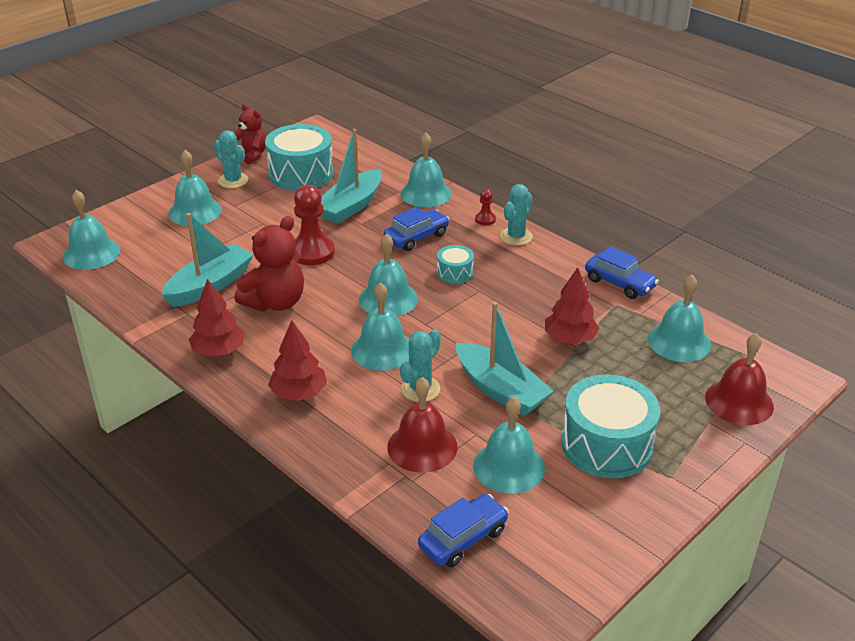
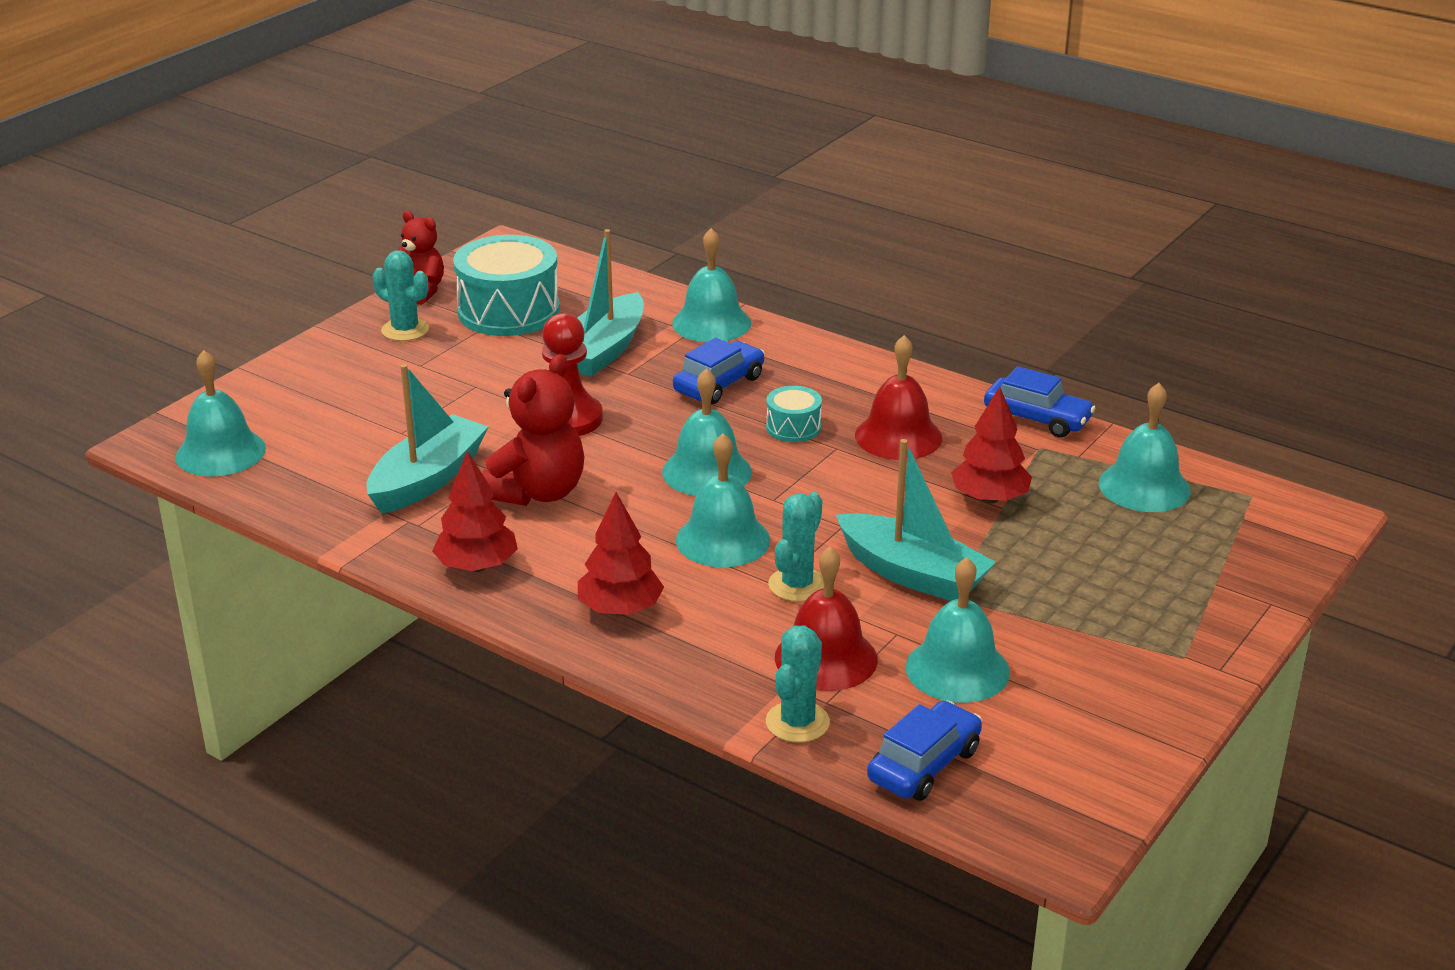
camera: 10 degrees left, 5 degrees down
(195, 211) = (362, 379): turquoise bell -> none
(485, 219) = (813, 351): red pawn -> none
(516, 237) = (867, 370): turquoise cactus -> turquoise cactus (797, 722)
(606, 445) = (1084, 627): turquoise drum -> none
(739, 401) = (1249, 554): red bell -> red bell (898, 436)

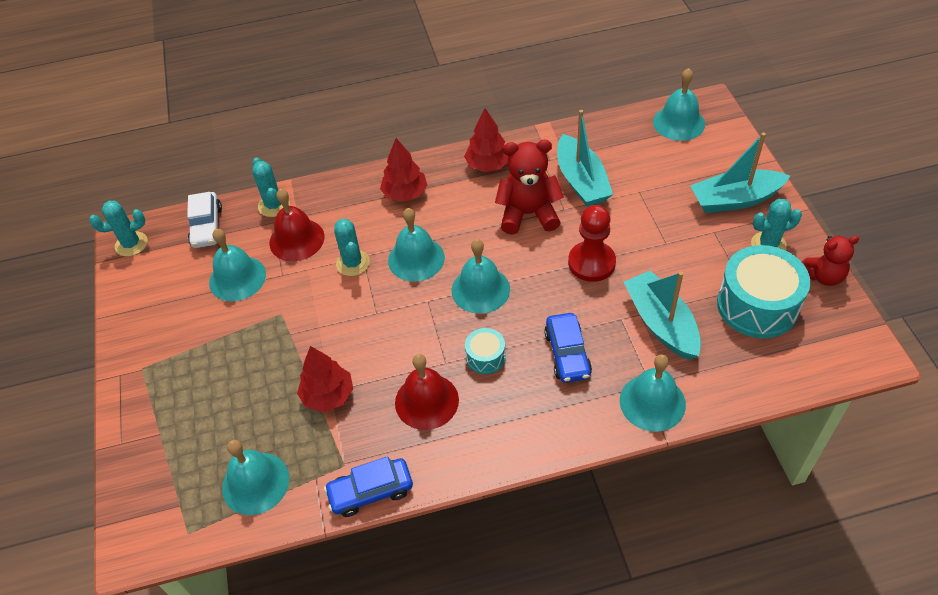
camera: 135 degrees right, 20 degrees up
(538, 492) = (528, 214): red teddy bear -> red teddy bear turned 105 degrees clockwise
(912, 574) = (311, 312): turquoise boat -> turquoise boat (735, 199)
(924, 765) = (207, 227): blue car -> white car
(1062, 825) = (131, 244): none -> turquoise cactus

